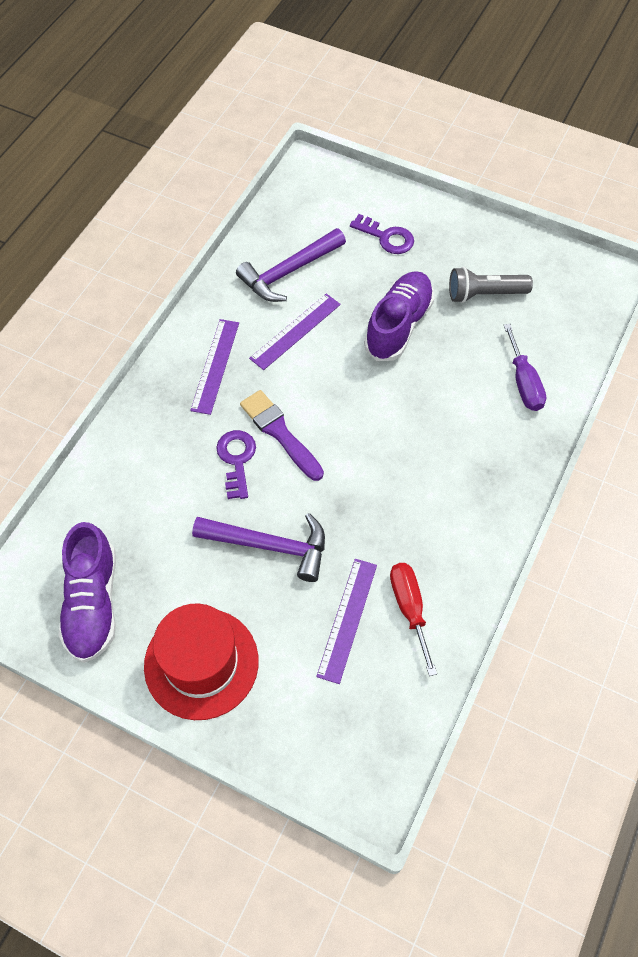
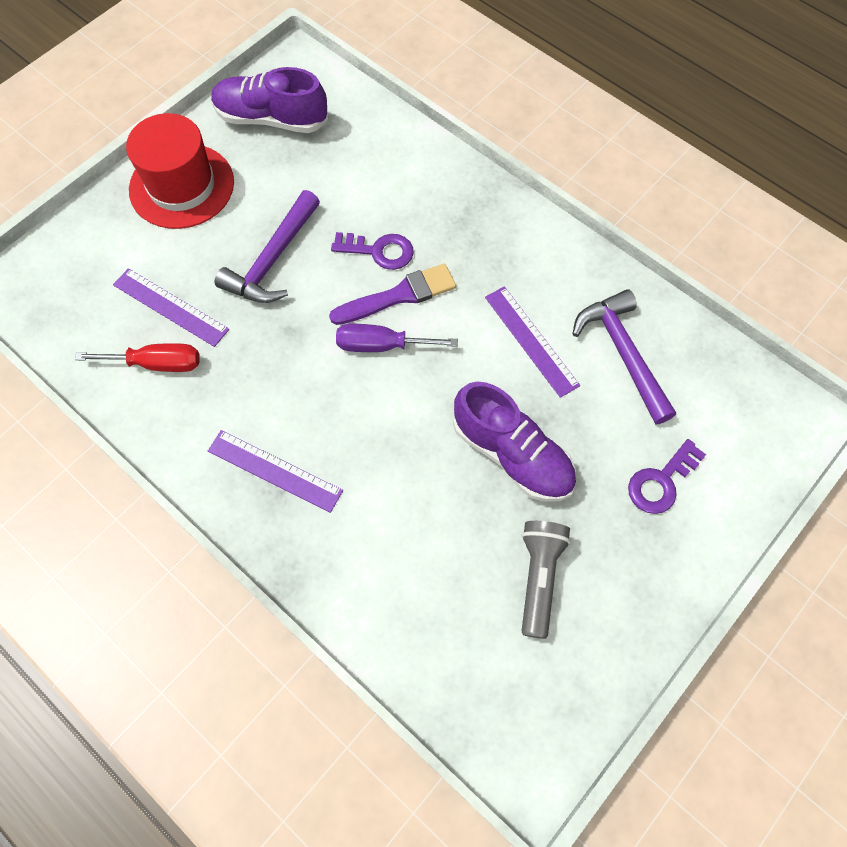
camera: 105 degrees right, 5 degrees up
(215, 366) = (503, 254): purple ruler -> purple ruler (274, 471)
(523, 382) = (387, 577): purple screwdriver -> purple screwdriver (381, 345)

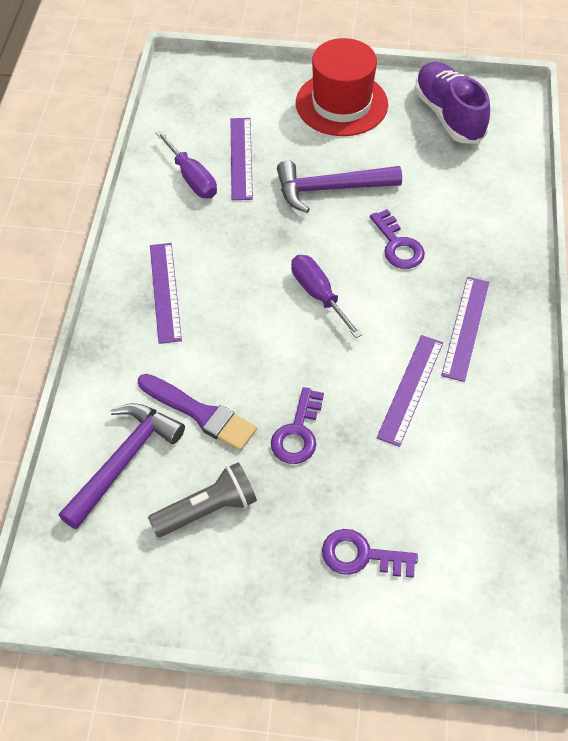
camera: 55 degrees right, 10 degrees down
(157, 363) = (192, 178): red screwdriver -> purple screwdriver
(398, 296) = (370, 280): purple brush -> purple brush (200, 413)
(502, 260) = (466, 328): none -> purple ruler
(512, 454) = (298, 433): purple shoe -> purple key
(622, 353) = (458, 462): purple hammer -> purple hammer (124, 460)

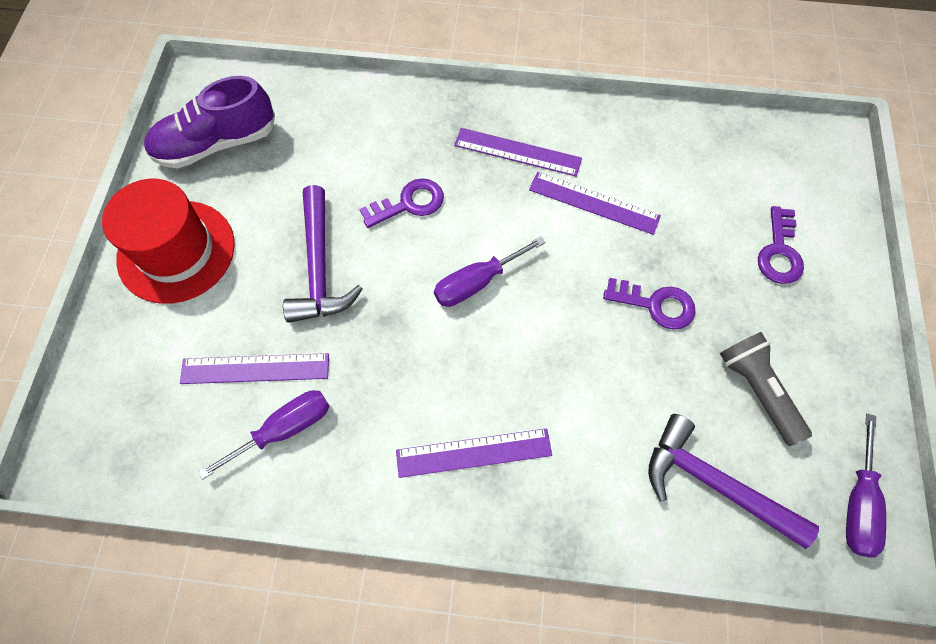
camera: 90 degrees left, 10 degrees up
(94, 578) = (857, 503): none -> purple screwdriver
(200, 413) = (643, 403): purple brush -> none

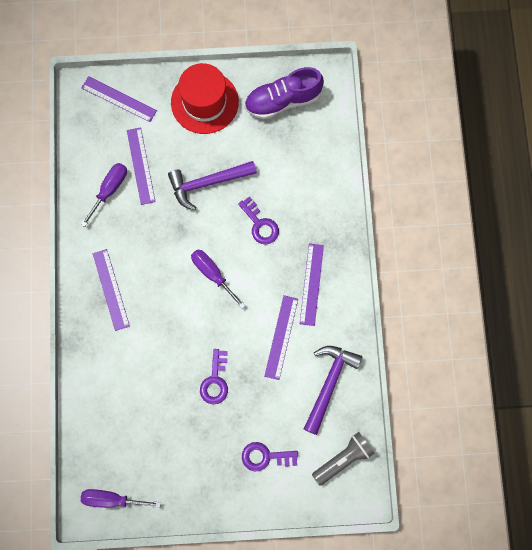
camera: 80 degrees right, 10 degrees up
(115, 389) = (119, 99): none -> purple ruler
(216, 144) = (283, 101): purple shoe -> purple shoe turned 75 degrees counterclockwise
(284, 429) = (109, 190): purple screwdriver -> purple screwdriver turned 105 degrees counterclockwise
(713, 483) = (112, 419): purple hammer -> purple hammer (329, 383)
(757, 390) = (169, 443): grey flashlight -> grey flashlight (343, 459)

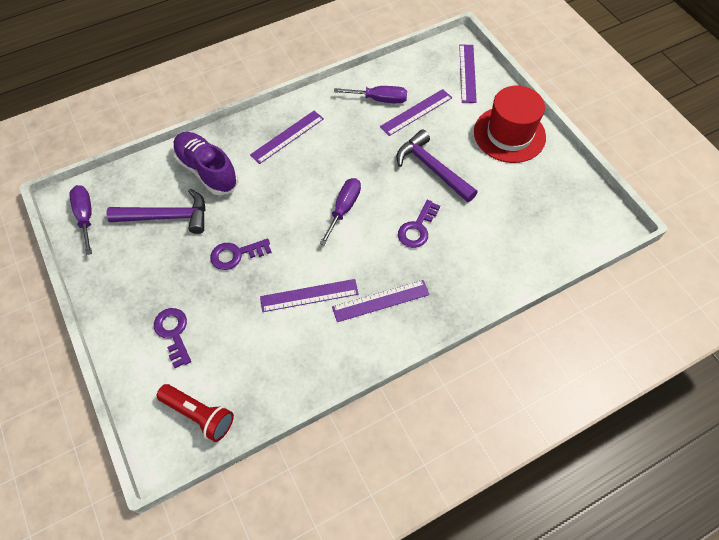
camera: 65 degrees right, 15 degrees down
(283, 101) = (557, 195): purple shoe -> purple shoe (207, 170)
(329, 383) = (279, 364): purple hammer -> purple hammer (167, 217)
(343, 459) = (199, 414): grey flashlight -> red flashlight

